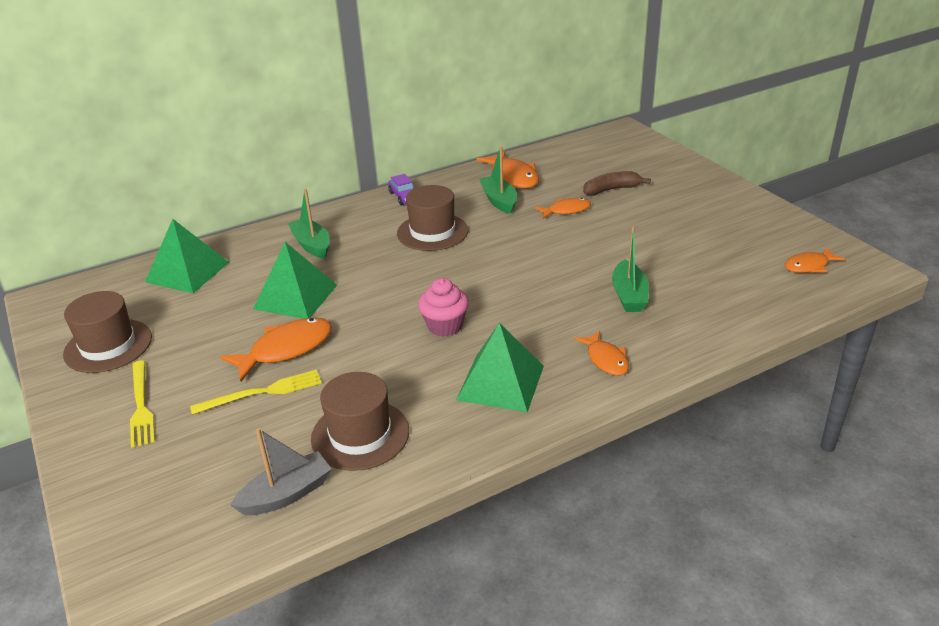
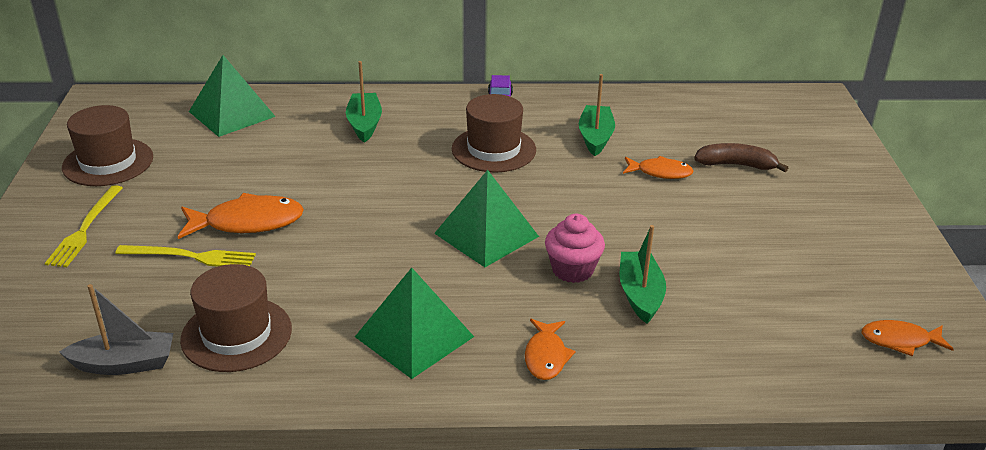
camera: 25 degrees right, 0 degrees up
(295, 296) = (303, 172): green pyramid -> green pyramid (486, 235)
(445, 326) = (414, 255): pink cupcake -> pink cupcake (572, 270)
(513, 177) = (635, 115): orange fish -> none
(629, 295) = (640, 294): green boat -> green boat turned 150 degrees clockwise

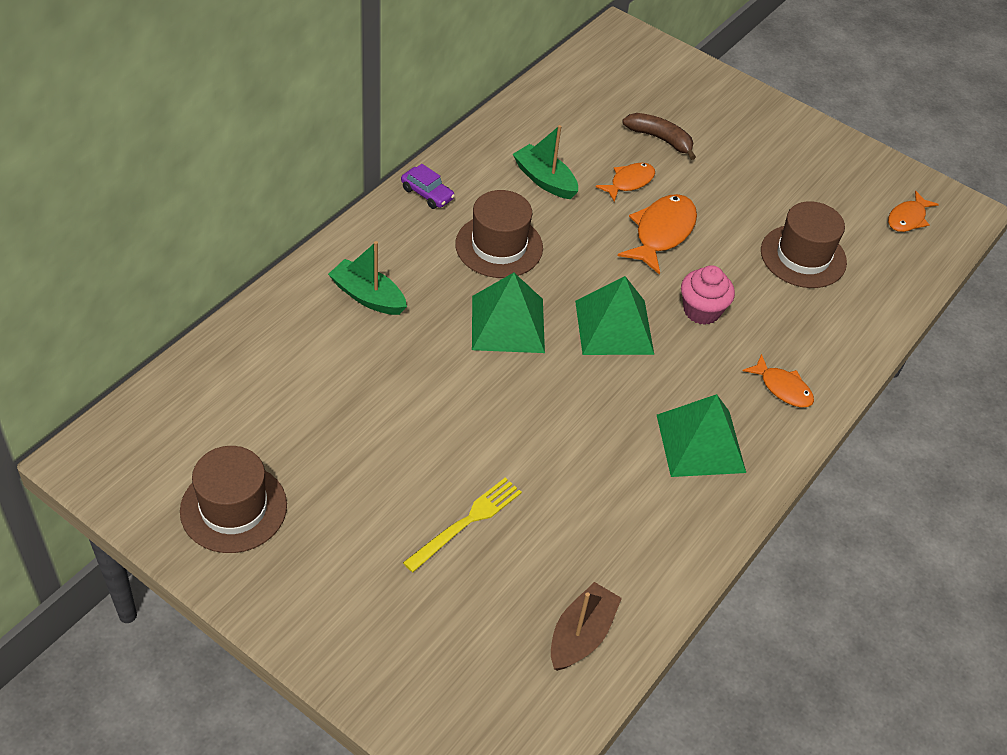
camera: 55 degrees left, 15 degrees up
(85, 229) = (344, 577): yellow fork -> none
(125, 364) = (581, 635): grey boat -> brown boat
(231, 114) = (241, 373): green pyramid -> green pyramid (507, 324)
(236, 334) = (605, 545): brown hat -> brown hat (803, 256)
(248, 222) = (450, 459): orange fish -> orange fish (662, 233)
(640, 294) = (760, 297): green boat -> none
(736, 165) = (660, 139): brown banana -> brown banana turned 75 degrees clockwise

